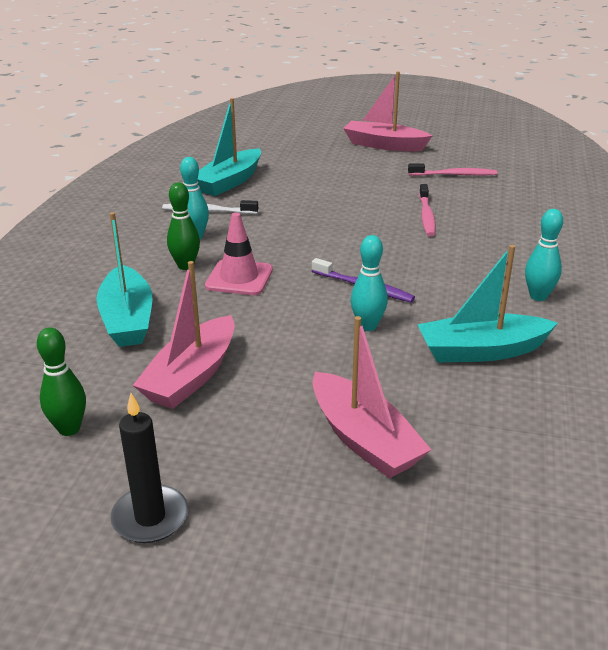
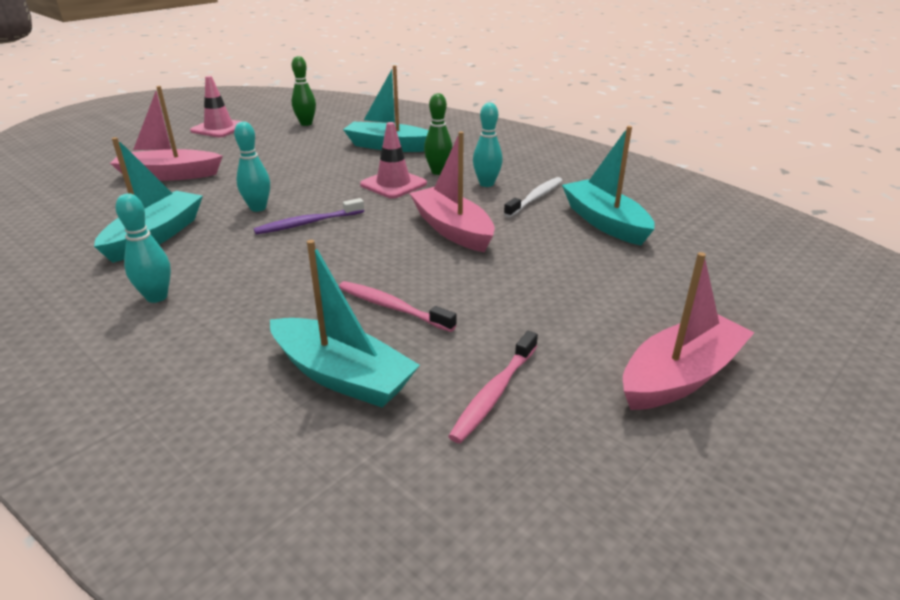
camera: 120 degrees right, 0 degrees up
(150, 517) = (219, 128): black candle -> pink traffic cone
(191, 376) = (301, 151): pink boat -> pink boat (452, 229)
(499, 209) = (342, 376): none -> turquoise boat

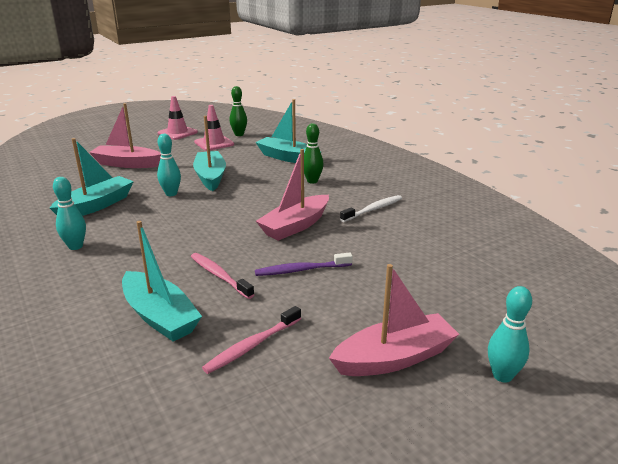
camera: 15 degrees right, 5 degrees down
(308, 223) = (198, 209): purple toothbrush -> purple toothbrush (301, 270)
(393, 184) = (274, 187): pink traffic cone -> pink traffic cone (214, 143)
(452, 229) = (295, 226): pink boat -> pink boat turned 120 degrees counterclockwise
(486, 184) = (343, 194): turquoise bowling pin -> turquoise bowling pin (502, 376)
(604, 222) = (415, 235): turquoise boat -> turquoise boat (210, 177)

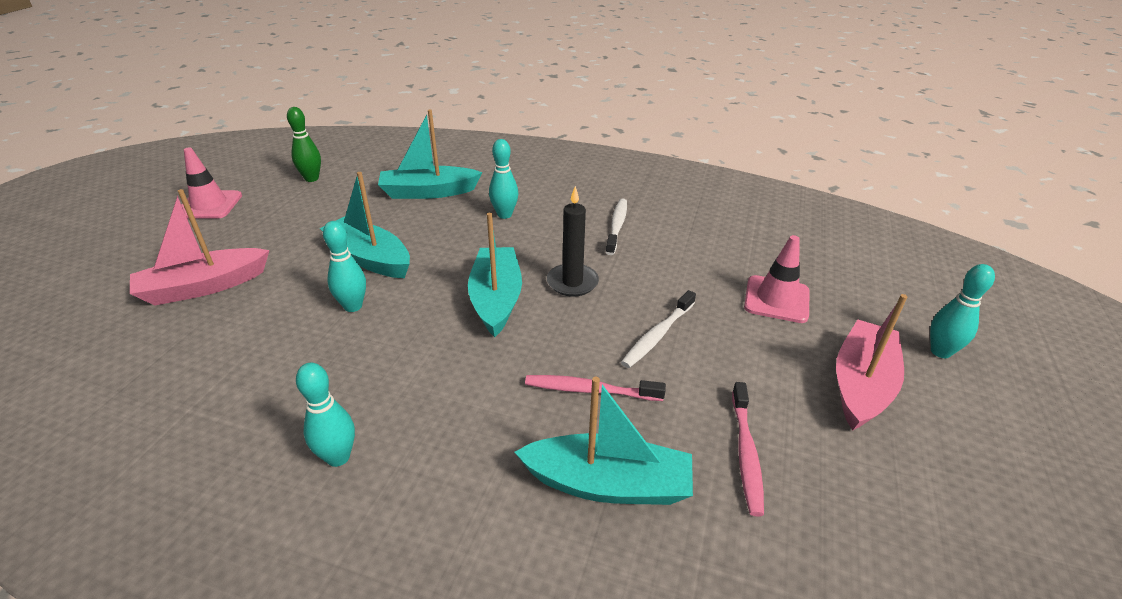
camera: 40 degrees left, 10 degrees up
(96, 205) = (264, 377): turquoise boat -> turquoise boat (496, 299)
(214, 143) = (295, 204): pink traffic cone -> pink traffic cone (776, 299)
(295, 226) = (572, 282): pink boat -> black candle
(301, 270) = (657, 335): purple toothbrush -> white toothbrush
(312, 181) = (504, 215): green bowling pin -> turquoise bowling pin

